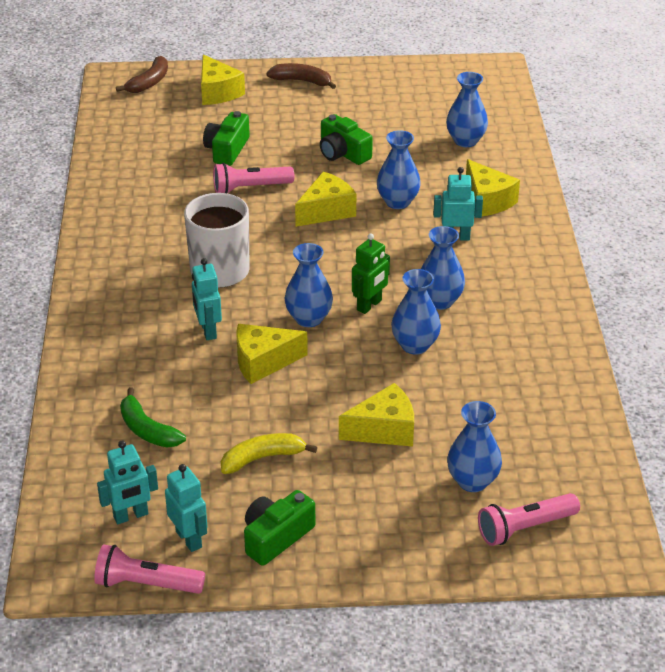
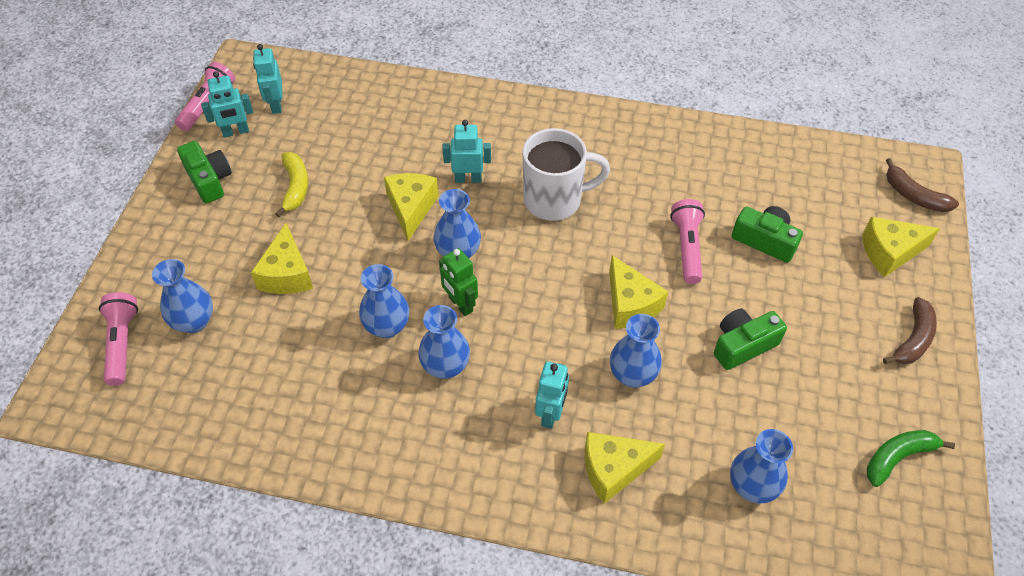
camera: 105 degrees right, 15 degrees up
(147, 430) = (361, 124): green banana -> green banana (898, 457)

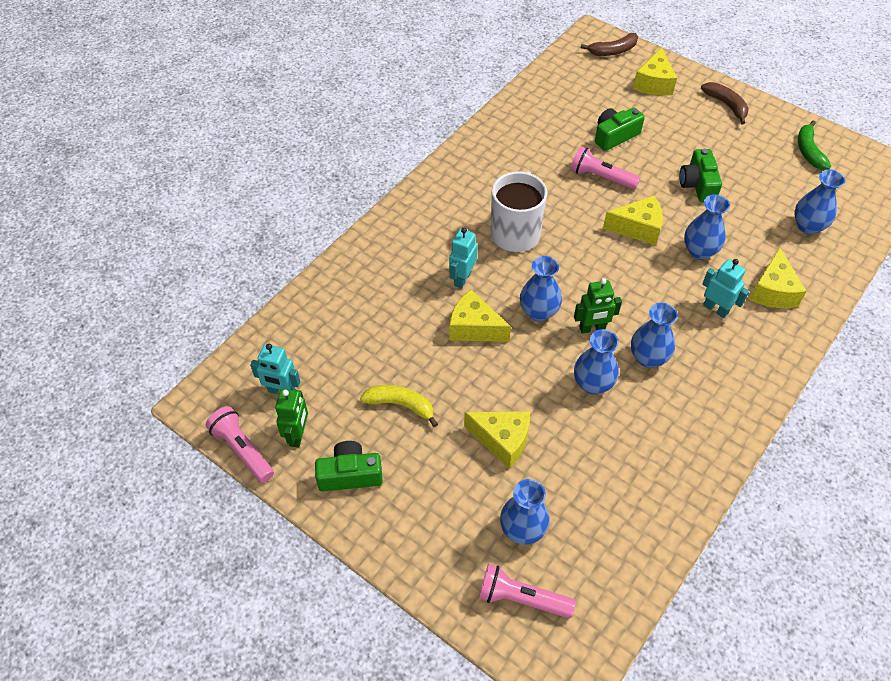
camera: 65 degrees left, 0 degrees up
(236, 132) = (298, 435): turquoise robot -> green robot

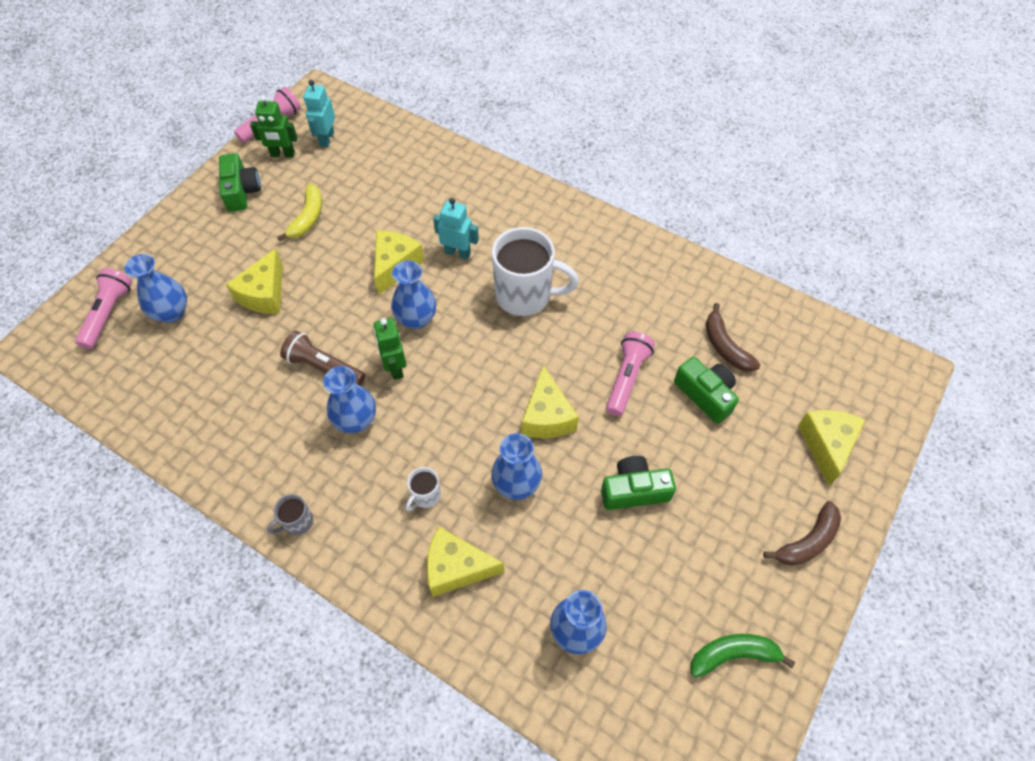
camera: 85 degrees right, 5 degrees up
(592, 384) = (324, 367): blue vase -> brown flashlight
(613, 51) = (881, 395): brown banana -> brown banana (725, 346)
(654, 83) = (826, 445): yellow cheese -> yellow cheese turned 90 degrees clockwise
(715, 309) = (425, 496): turquoise robot -> white mug
(749, 398) = (297, 522): none -> grey mug

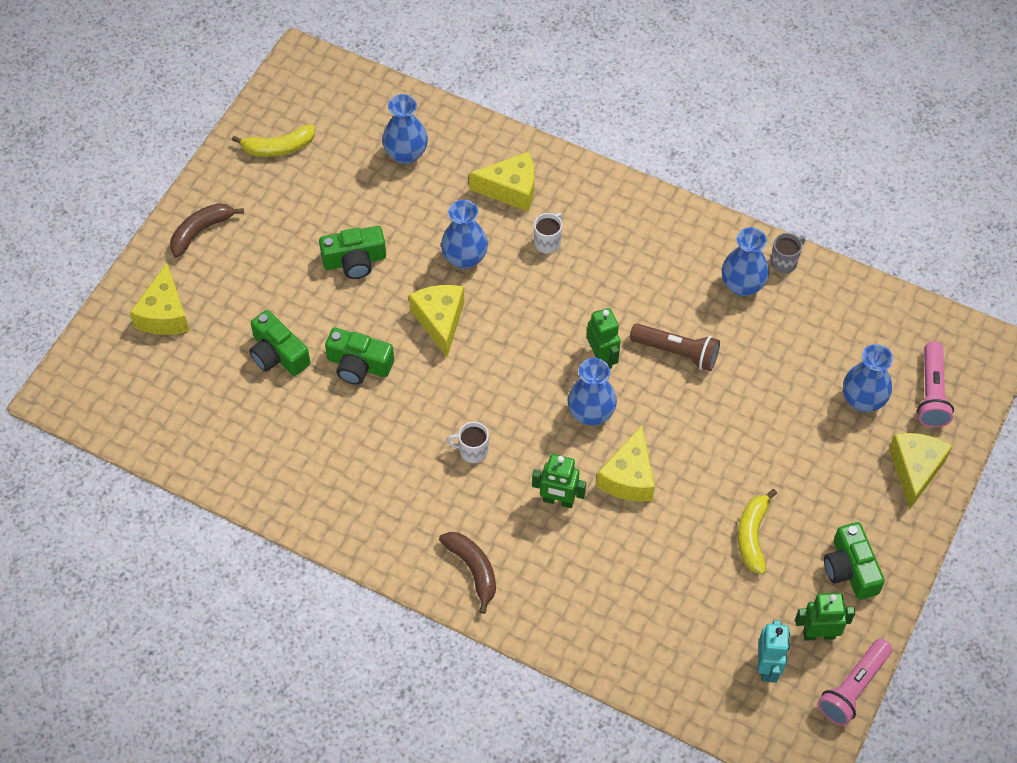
camera: 175 degrees right, 0 degrees up
(264, 294) = (769, 430): yellow cheese -> yellow cheese (915, 470)
(297, 522) = (659, 213): grey mug -> grey mug (784, 262)
(356, 420) = (629, 303): blue vase -> blue vase (742, 285)
(457, 253) = (558, 500): turquoise robot -> green robot
(525, 295) = (472, 451): white mug -> white mug, size x0.45
(626, 378) = (359, 365): pink flashlight -> green camera
(725, 346) = (251, 408): brown banana -> brown banana (473, 569)
(733, 655) = (278, 147): green banana -> yellow banana

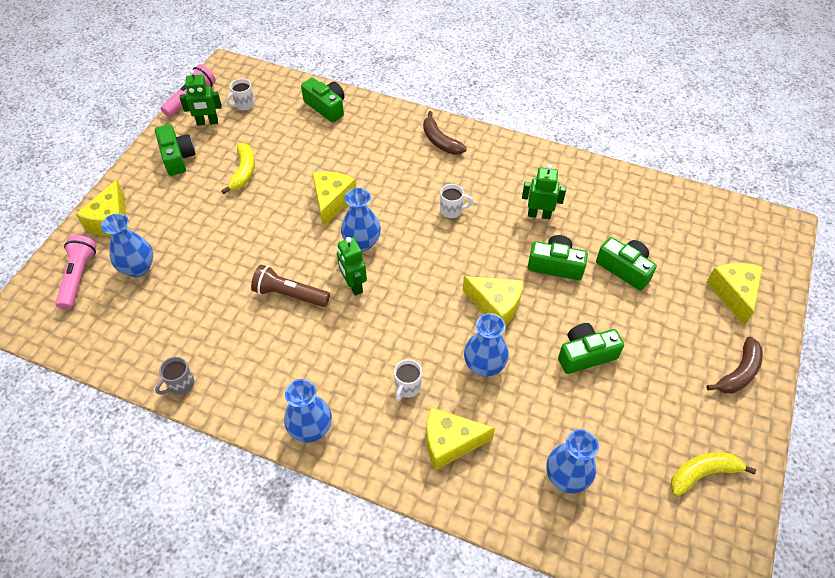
camera: 175 degrees right, 5 degrees down
(440, 321) = (495, 306): yellow cheese -> yellow cheese turned 45 degrees counterclockwise
(558, 500) = (384, 183): green robot -> green robot (539, 214)
(640, 651) = (326, 107): none -> green camera
(742, 285) = (224, 359): blue vase -> blue vase (311, 429)
(767, 666) = (244, 105): turquoise robot -> white mug

